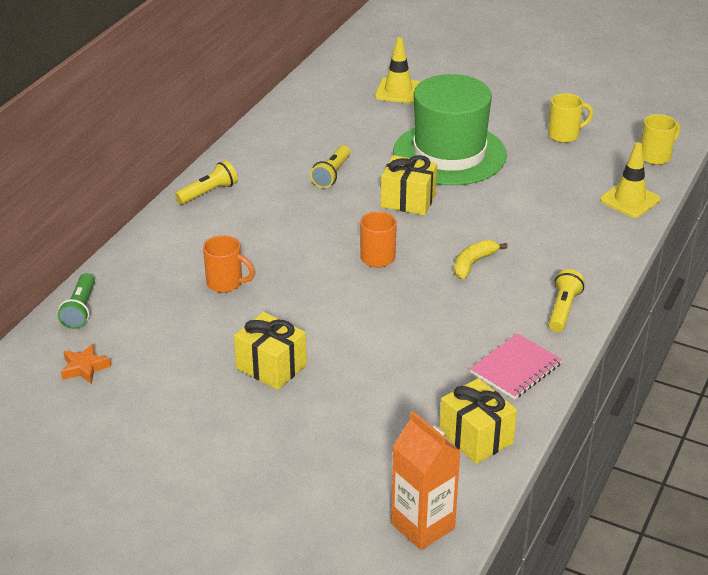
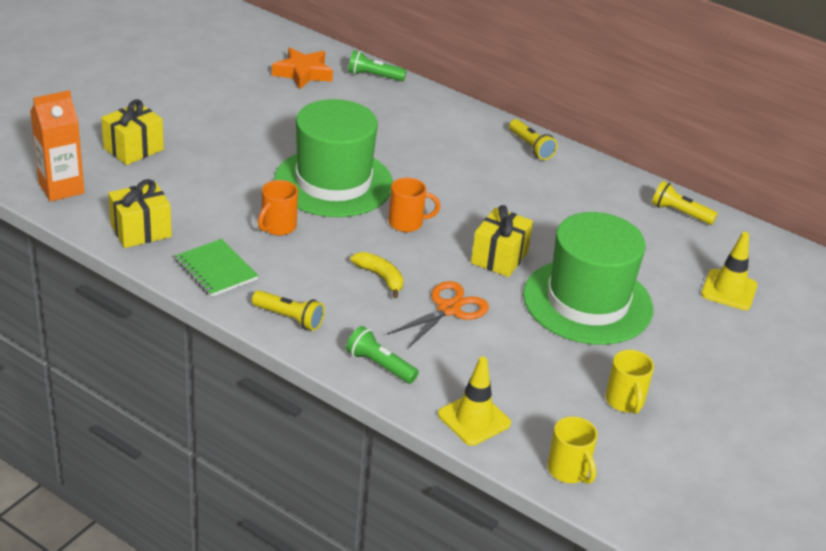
camera: 95 degrees right, 0 degrees up
(84, 368) = (303, 73): orange star -> orange star, size x1.60
(226, 283) = (389, 141): orange mug -> orange mug (278, 227)
(271, 367) = (271, 148): yellow gift -> yellow gift (133, 149)
(323, 312) = (333, 182): none -> green hat
(332, 174) = (554, 218): yellow flashlight -> yellow flashlight (680, 213)
(499, 222) = (448, 309): none -> orange scissors
(515, 368) = (216, 270): pink notebook -> green notebook
(596, 251) = (379, 365): none -> green flashlight

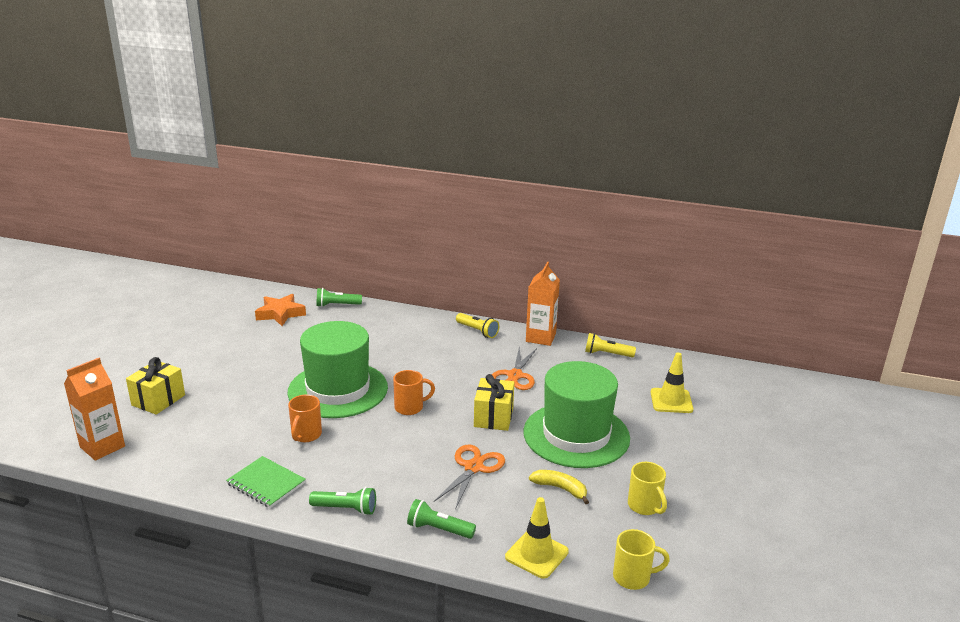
camera: 15 degrees left, 10 degrees down
(141, 231) = (187, 466): yellow gift -> none
(289, 318) = (346, 509): yellow flashlight -> green flashlight
(380, 277) = (408, 455): yellow banana -> yellow banana (560, 488)
(550, 213) = (515, 375): none -> orange scissors
(568, 471) = (633, 577): yellow mug -> yellow mug turned 45 degrees counterclockwise
(606, 173) = (540, 338): none -> orange carton

